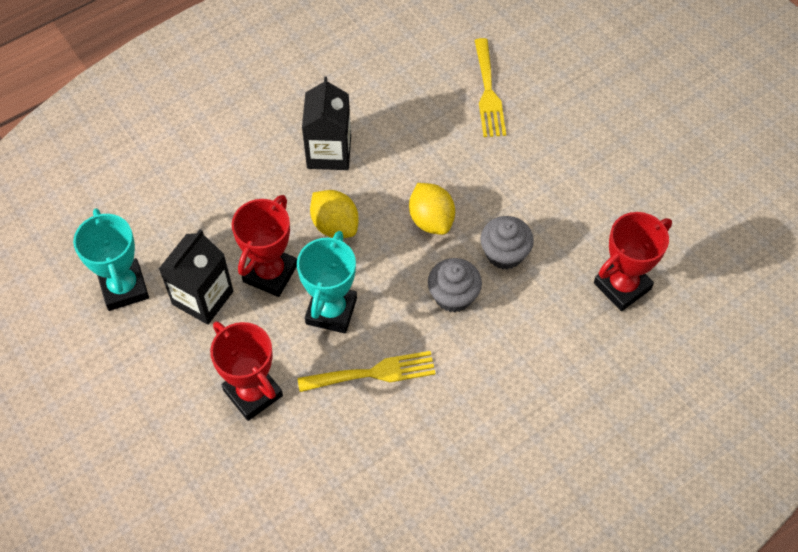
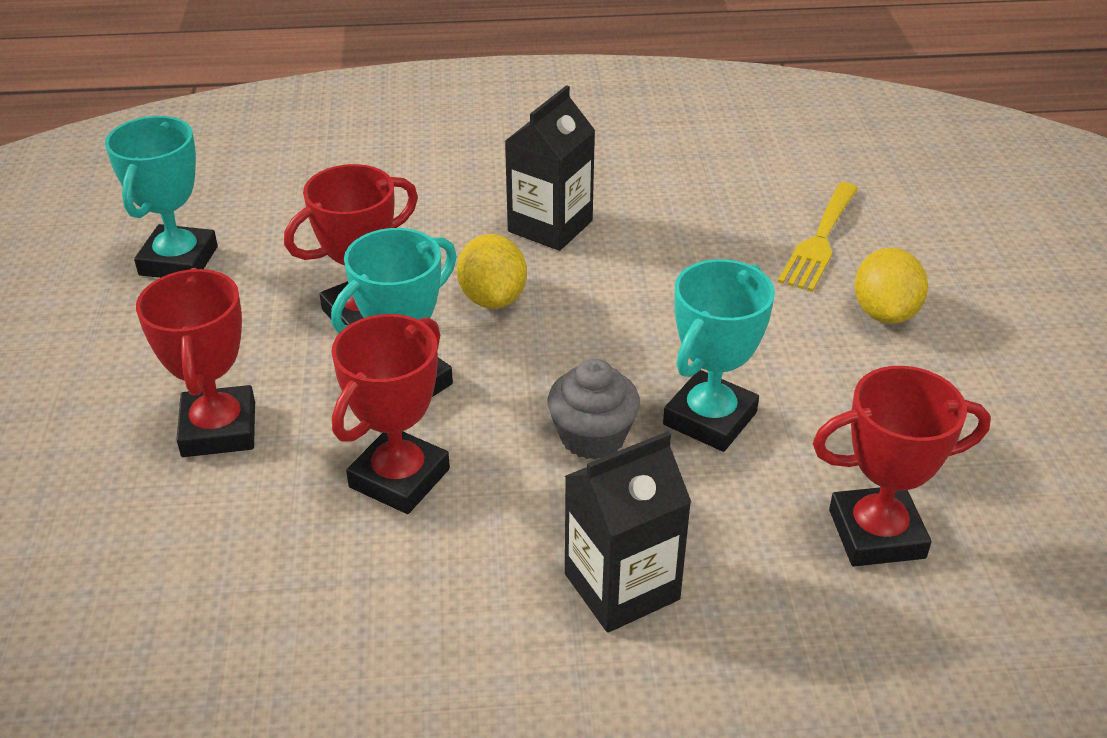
camera: 30 degrees right, 20 degrees down
(203, 298) = (258, 306): black carton -> black carton (621, 586)
(373, 373) = (399, 478): yellow fork -> red trophy
(431, 220) = (630, 341): yellow lemon -> yellow lemon (884, 313)
(504, 253) = (710, 418): grey cupcake -> turquoise trophy

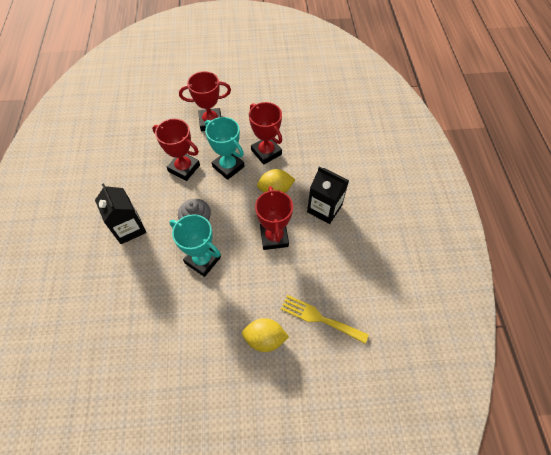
camera: 90 degrees right, 20 degrees up
(178, 261) = (296, 99): turquoise trophy -> none
(876, 534) = (137, 310): red trophy -> red trophy (274, 237)

